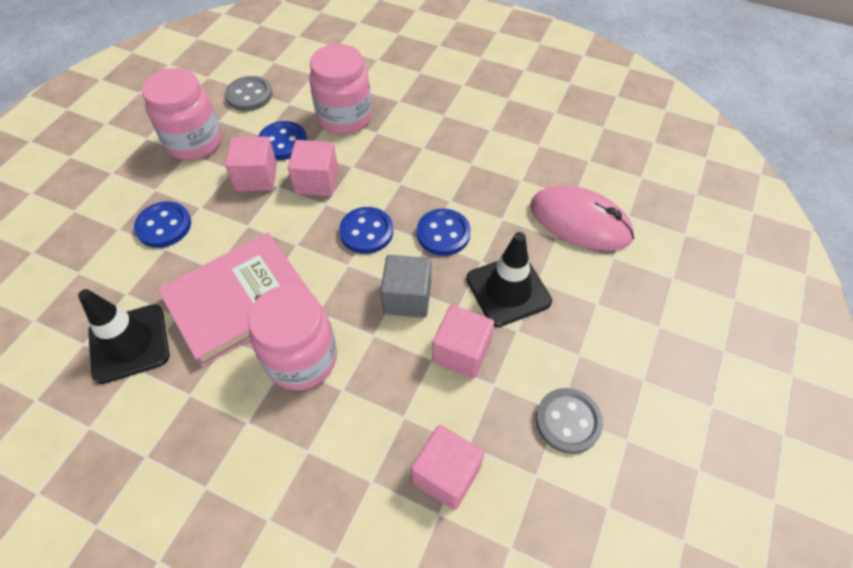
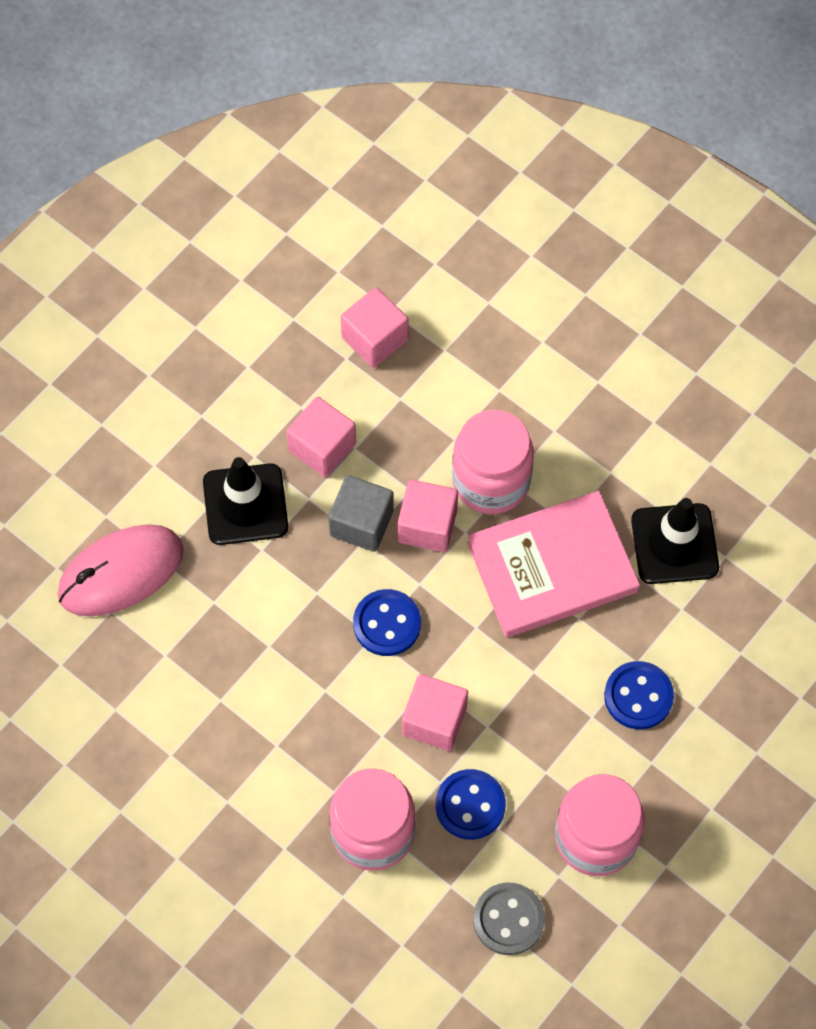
camera: 165 degrees left, 10 degrees up
(256, 177) = (514, 748): pink cube -> pink cube (427, 526)
(443, 233) = (294, 597): blue button -> none
(568, 421) = (243, 355): grey button -> none
(580, 222) = (121, 572): pink mouse -> pink mouse turned 75 degrees counterclockwise

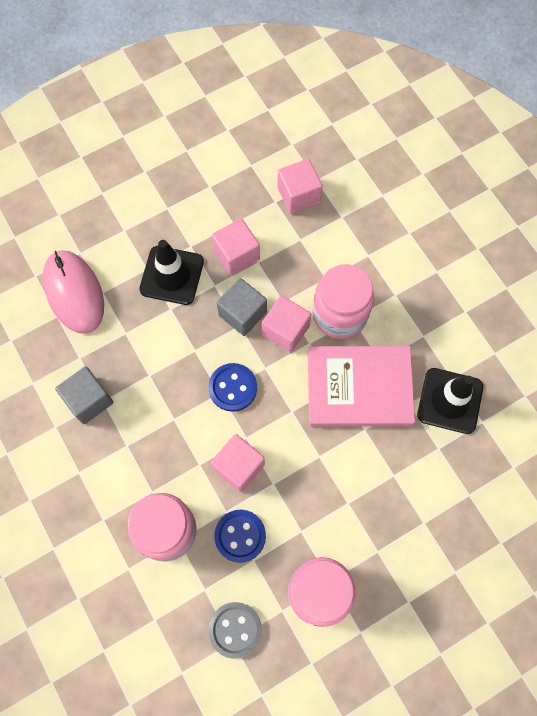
camera: 20 degrees right, 5 degrees up
(121, 572) = (74, 293): pink mouse -> pink mouse turned 75 degrees clockwise
(201, 705) = (89, 400): none -> grey cube
(638, 696) = (385, 500): blue button -> none

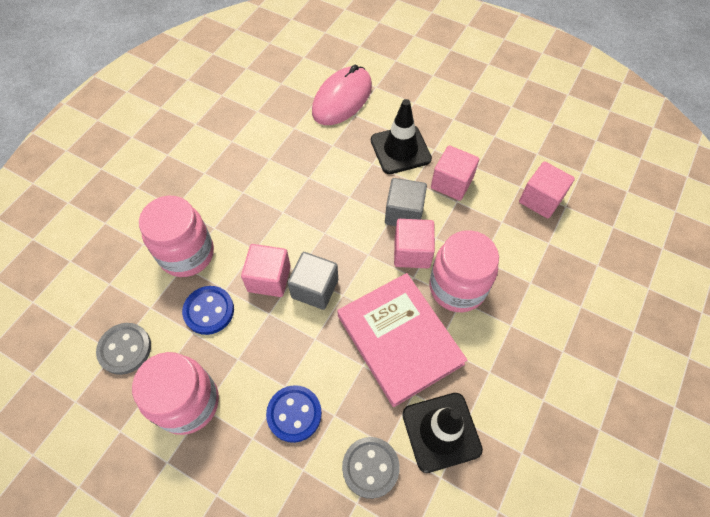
camera: 60 degrees right, 10 degrees down
(89, 400) = (264, 150): grey cube -> grey cube (315, 289)
(233, 388) = (335, 239): blue button -> blue button (294, 414)
(449, 469) = (370, 467): none -> grey button

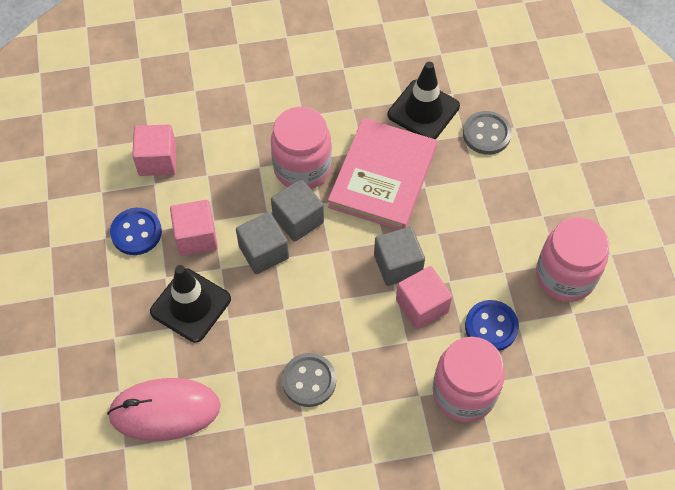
camera: 130 degrees left, 0 degrees up
(125, 349) = (579, 359): grey button -> grey button (309, 381)
(294, 414) = (501, 203): blue button -> blue button (136, 232)
(412, 252) = (298, 219): pink cube -> grey cube

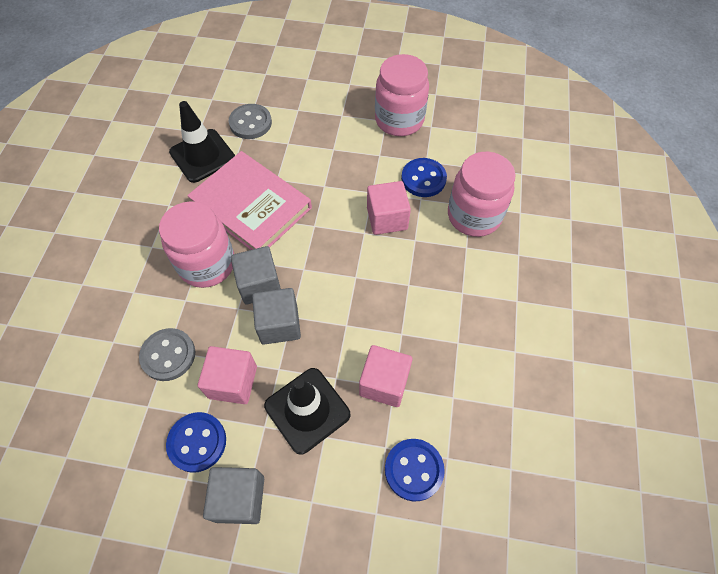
camera: 70 degrees left, 0 degrees up
(157, 160) = (121, 395): pink cube -> pink cube (384, 383)
(165, 411) = (414, 470): pink mouse -> blue button
(309, 381) = (425, 326): grey button -> grey button (168, 355)
(397, 265) = (341, 223): grey cube -> grey cube (239, 498)

